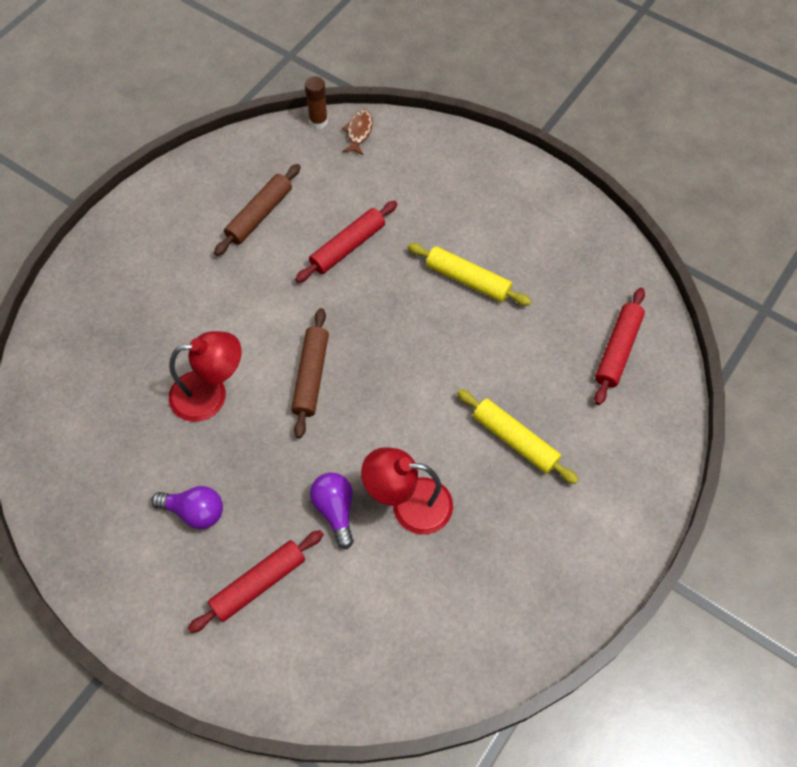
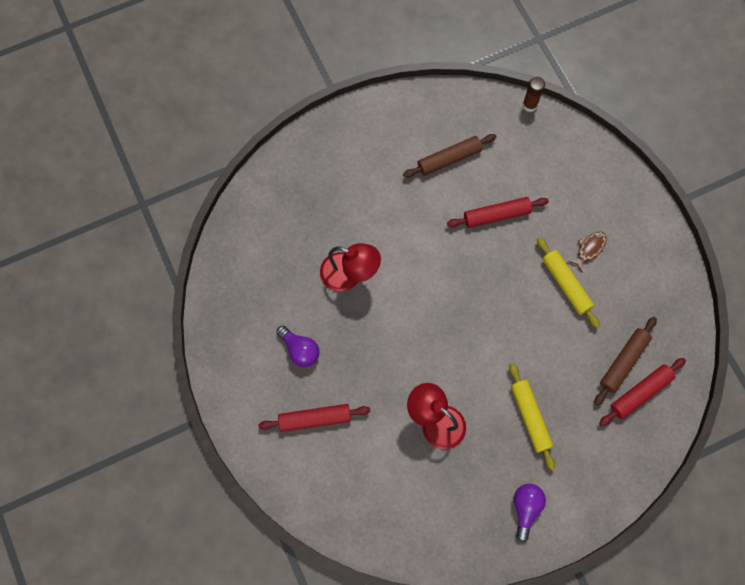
camera: 30 degrees right, 10 degrees up
(311, 376) = (421, 298): brown rolling pin -> brown rolling pin (623, 362)
(335, 510) = (387, 398): purple light bulb -> purple light bulb (525, 508)
(359, 132) = (554, 128): brown fish -> brown fish (589, 249)

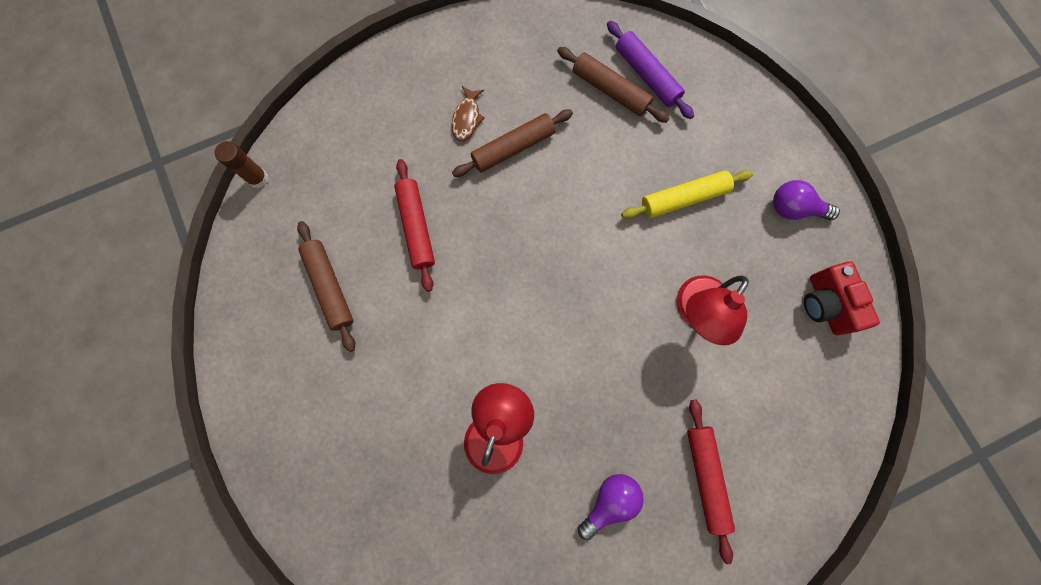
camera: 90 degrees left, 5 degrees up
(445, 525) = (825, 304): none -> red camera
(566, 284) = (513, 148): yellow rolling pin -> brown rolling pin
(589, 249) = (467, 118): brown fish -> brown fish turned 120 degrees counterclockwise
(640, 393) = (647, 75): red rolling pin -> purple rolling pin

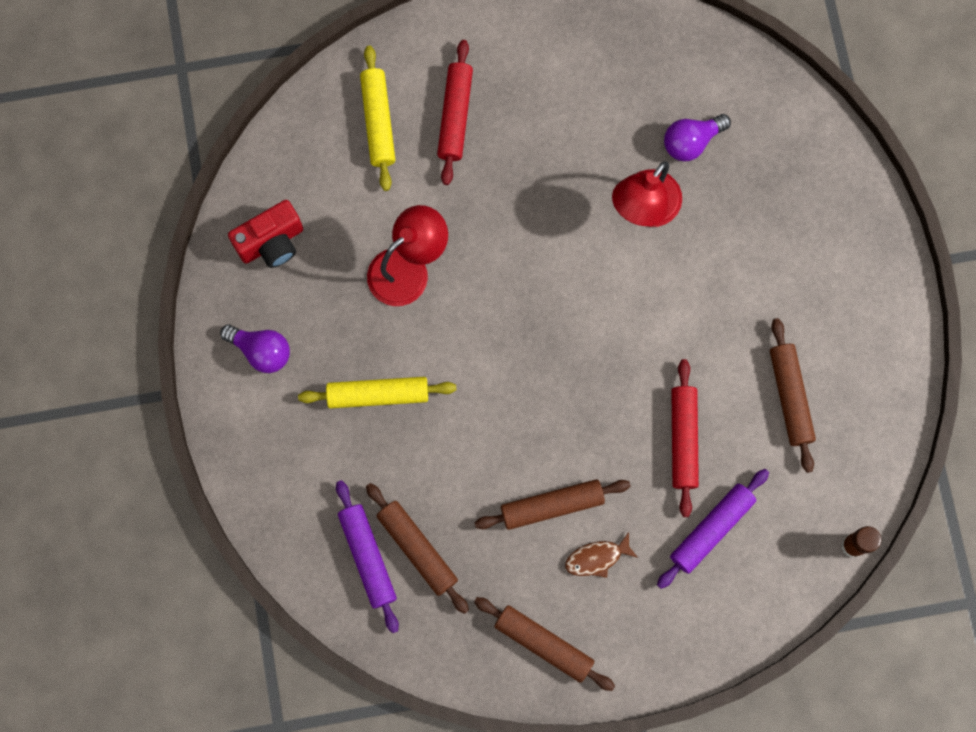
camera: 165 degrees left, 0 degrees up
(378, 162) = (711, 529): none -> purple rolling pin
(467, 118) = (596, 558): brown fish -> brown fish turned 135 degrees counterclockwise
(492, 49) = (543, 644): none -> brown rolling pin
(609, 501) = (554, 119): purple light bulb -> purple light bulb (691, 142)
(776, 449) = (378, 122): none -> yellow rolling pin
(825, 304) = (272, 243): red camera -> red camera turned 60 degrees clockwise

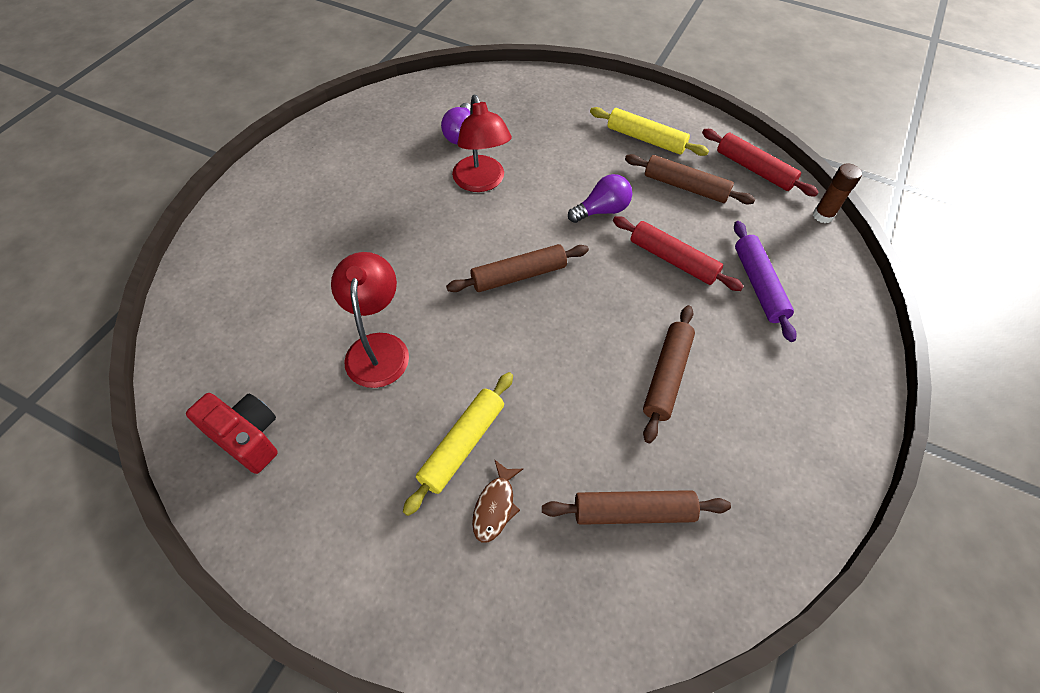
camera: 55 degrees left, 20 degrees down
(261, 351) = (330, 520): purple light bulb -> purple light bulb (602, 210)
(272, 243) = (247, 437): red camera -> red camera turned 60 degrees counterclockwise
(367, 557) = (610, 565): purple rolling pin -> none
(378, 122) = (245, 290): yellow rolling pin -> yellow rolling pin (645, 139)
(455, 116) = (299, 241): red rolling pin -> red rolling pin (754, 169)
(543, 644) = (793, 463): brown rolling pin -> brown rolling pin (518, 275)
(596, 558) = (735, 373): brown fish -> brown fish (495, 506)

